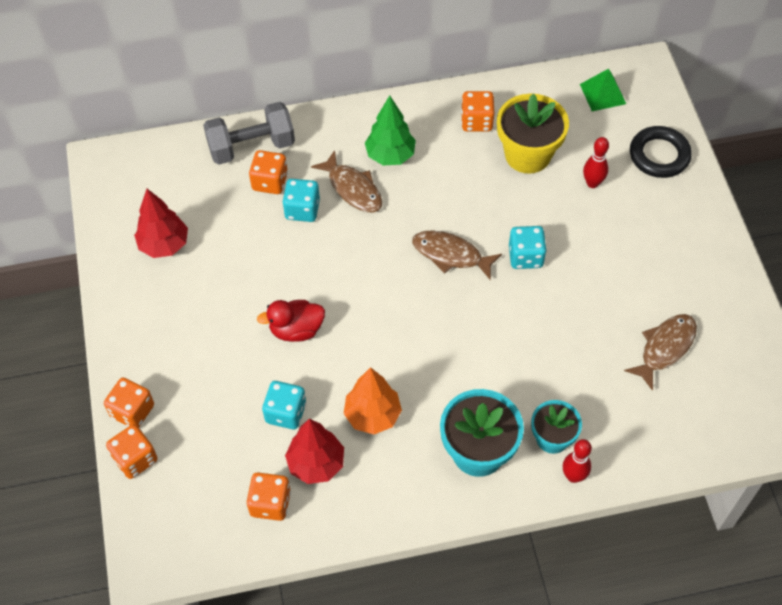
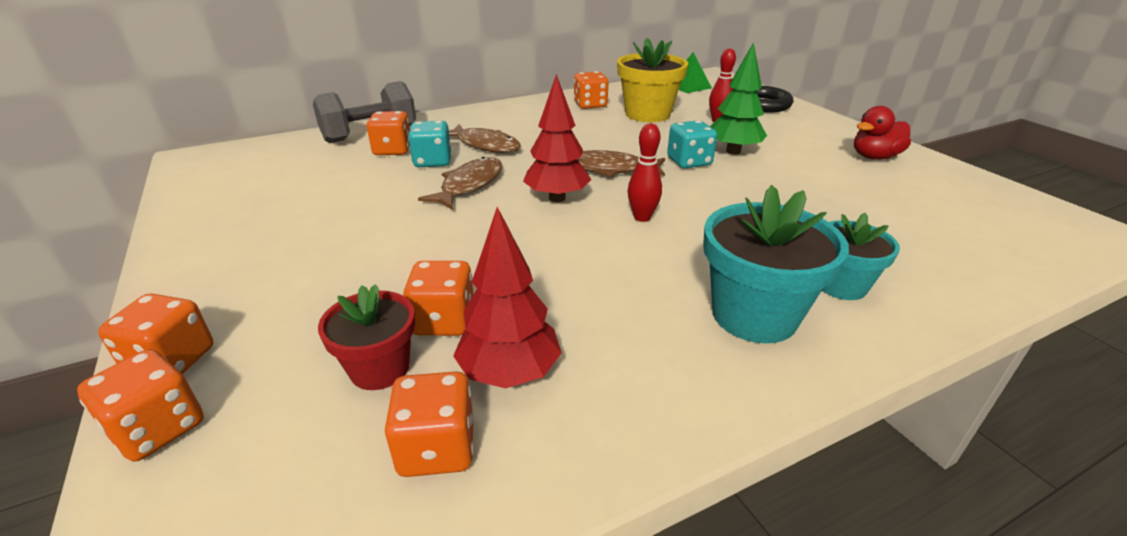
camera: 15 degrees left, 25 degrees down
(164, 245) = (260, 200): red tree -> red tree (557, 198)
(245, 443) = (380, 368): none -> red flower pot
(286, 413) = (444, 321): turquoise dice -> orange dice
(296, 330) = (443, 241): red duck -> red duck (874, 157)
(372, 415) = (579, 303): orange tree -> none
(390, 155) = (517, 126): green tree -> green tree (733, 151)
(573, 476) = (906, 318): red bowling pin -> red bowling pin (642, 217)
(665, 348) = (890, 198): brown fish -> brown fish (469, 185)

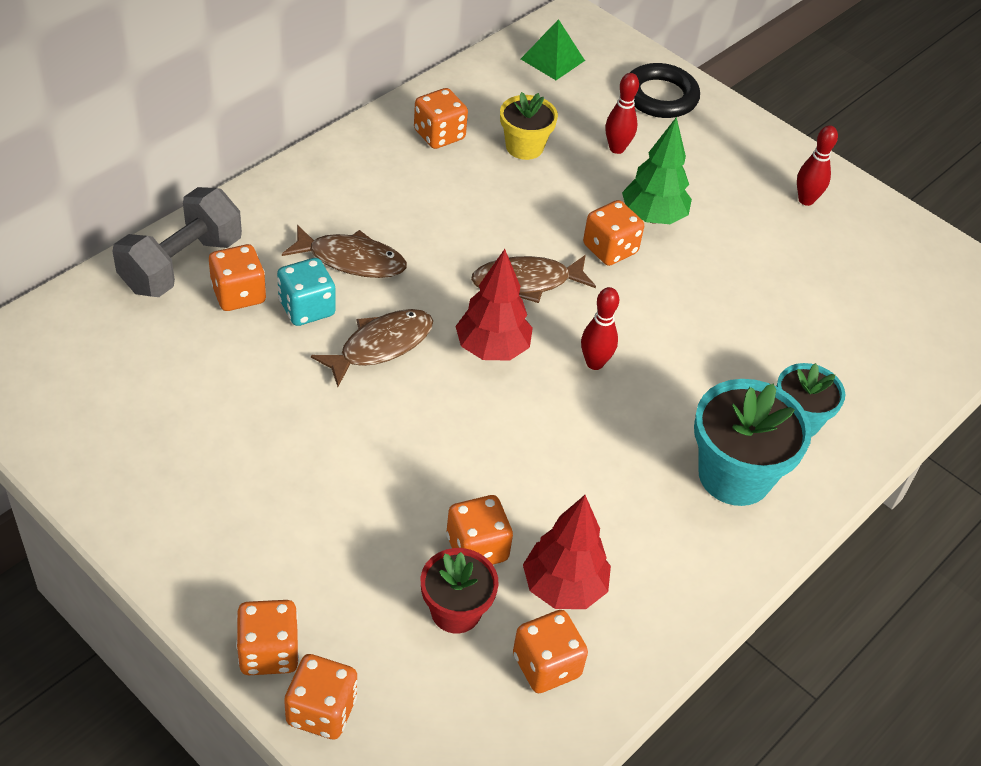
camera: 25 degrees left, 15 degrees up
(469, 185) = (380, 346): brown fish -> brown fish turned 45 degrees clockwise
(647, 114) = (524, 147): yellow flower pot -> yellow flower pot, size x0.62
(689, 162) = (610, 249): turquoise dice -> orange dice
(874, 157) = (806, 200): red duck -> red bowling pin

